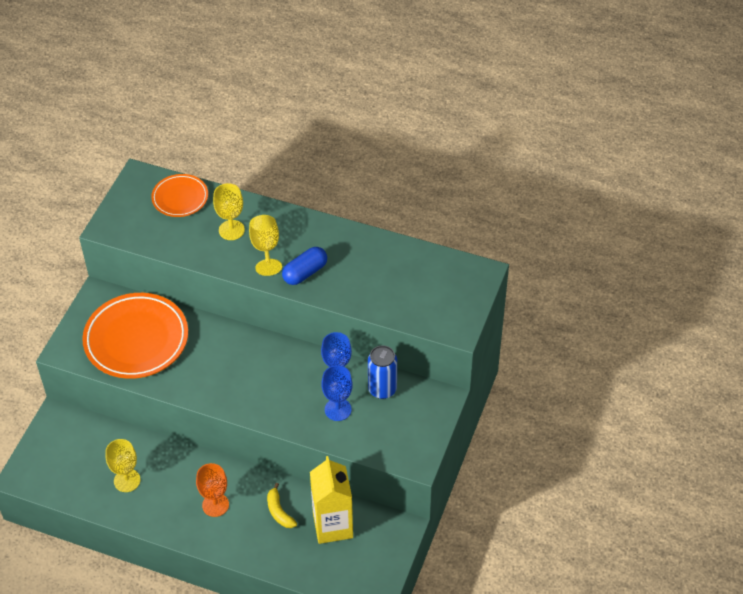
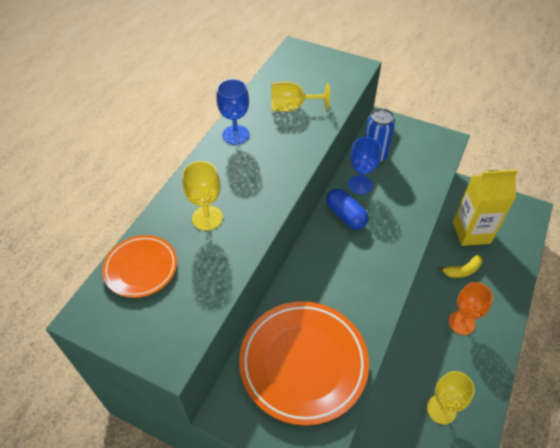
camera: 85 degrees left, 0 degrees up
(265, 248) = (241, 189): yellow goblet -> yellow goblet (292, 108)
(305, 273) = (280, 159): blue capsule -> blue capsule (345, 215)
(338, 409) = (397, 186): blue goblet -> blue goblet (235, 135)

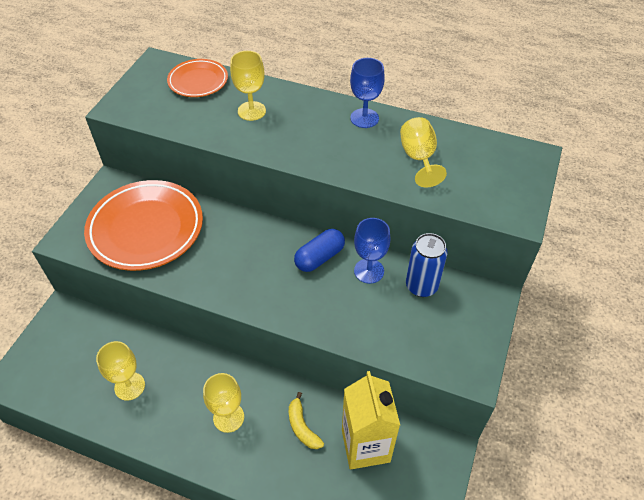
camera: 85 degrees right, 0 degrees up
(461, 323) = (228, 417): orange goblet -> yellow goblet

